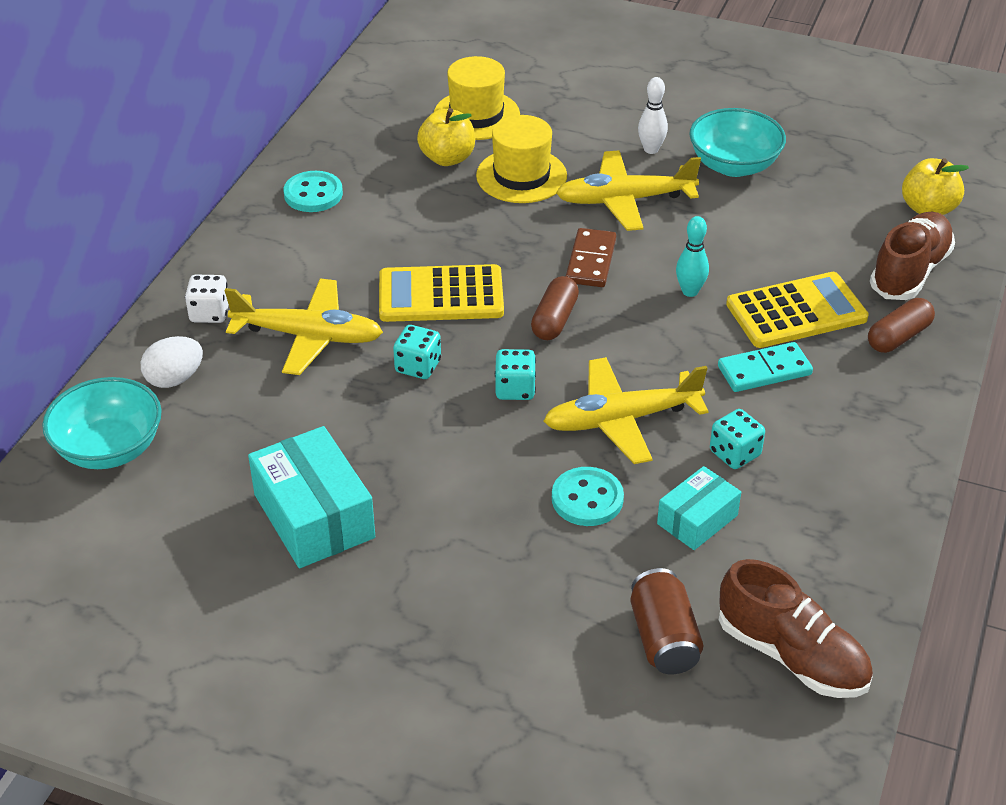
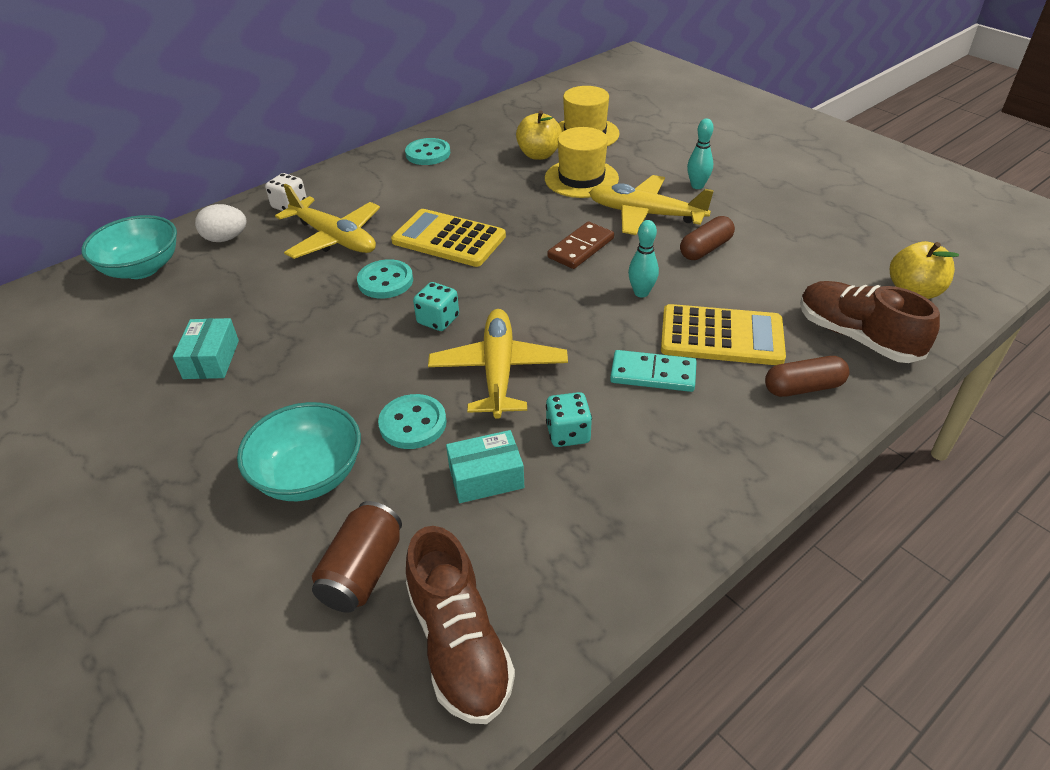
camera: 30 degrees right, 0 degrees up
(314, 516) = (211, 359): turquoise box -> turquoise box, size x0.60
(418, 366) = (385, 281): turquoise dice -> turquoise button
(554, 320) = (514, 280): brown capsule -> brown capsule (705, 249)
(622, 419) = (498, 371): yellow plane -> yellow plane turned 75 degrees clockwise
(651, 149) = (697, 186): white bowling pin -> turquoise bowling pin
(734, 165) = (757, 213): turquoise bowl -> turquoise bowl (309, 475)
(909, 272) = (856, 337): brown shoe -> brown shoe turned 105 degrees counterclockwise

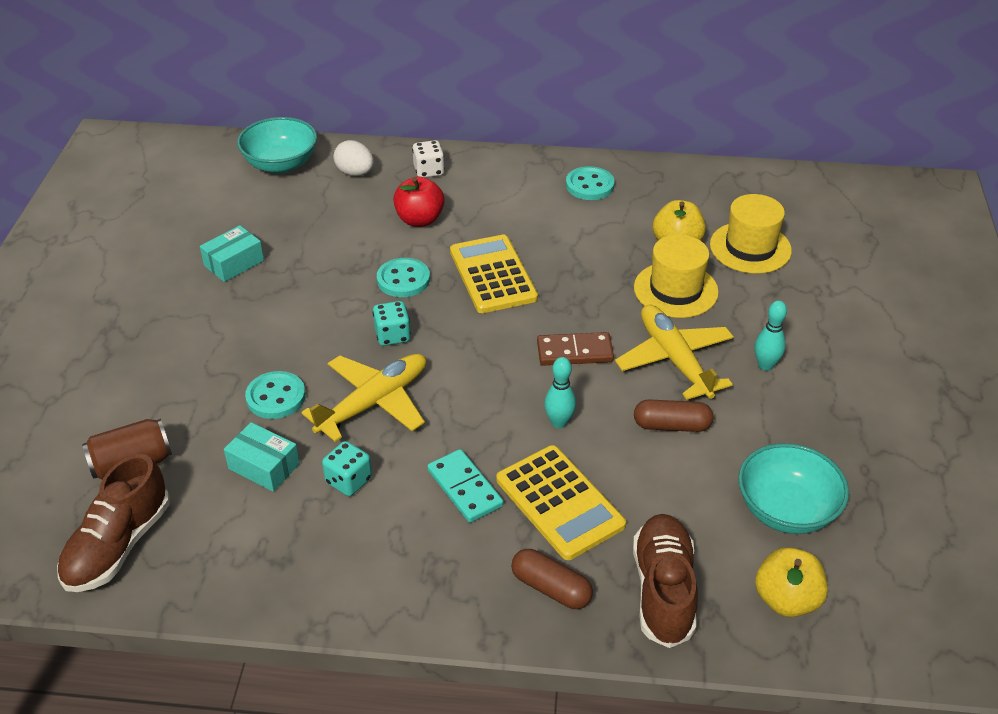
camera: 45 degrees right, 0 degrees up
(309, 475) = (183, 383): turquoise bowl -> turquoise bowl (786, 510)
(334, 238) = (419, 219): yellow plane -> red apple

